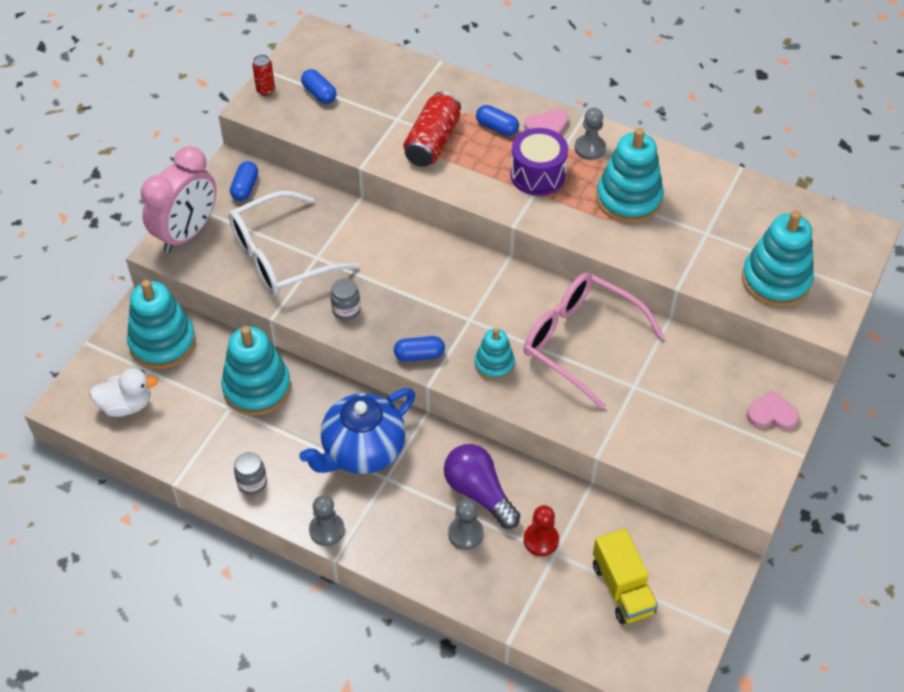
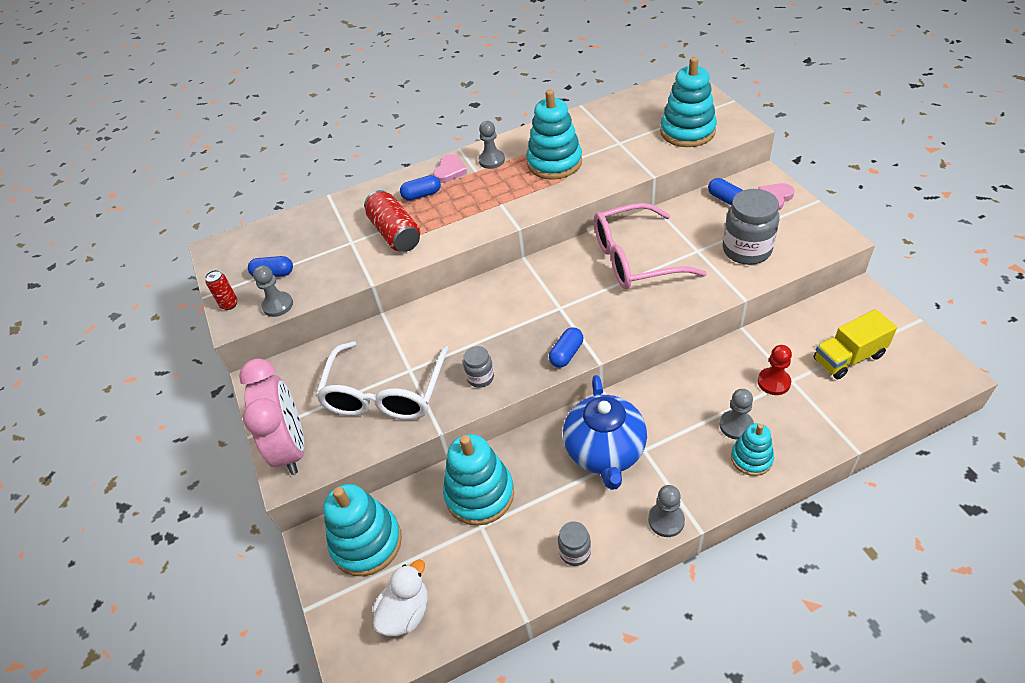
camera: 45 degrees left, 5 degrees down
(245, 188) = (291, 381): blue capsule -> blue capsule (725, 199)
(289, 122) = (278, 305): none -> grey pawn
(479, 492) = (703, 397): purple light bulb -> none
(494, 364) = (614, 314): turquoise stacking toy -> turquoise stacking toy (751, 458)
(538, 175) = (487, 195): purple drum -> none
(622, 588) = (848, 357): yellow truck -> yellow truck turned 135 degrees clockwise
(668, 426) = (746, 250): none -> grey jar

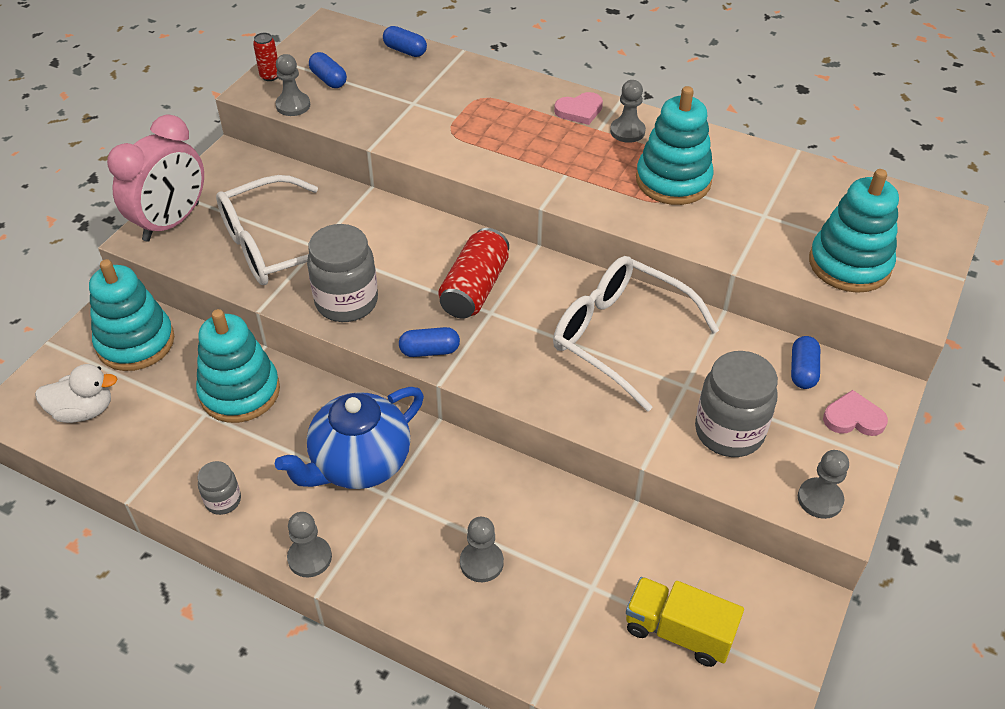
camera: 45 degrees right, 0 degrees up
(395, 233) = (451, 125): red can -> red can (475, 288)
(422, 195) = (523, 111): blue capsule -> blue capsule (405, 51)
(480, 377) = (346, 302): grey jar -> grey jar, size x1.91
(634, 259) = (619, 336): pink glasses -> white glasses
(751, 458) = (445, 598): turquoise stacking toy -> none
(773, 382) = (575, 570): red pawn -> none
(821, 240) = (820, 499): none -> grey pawn

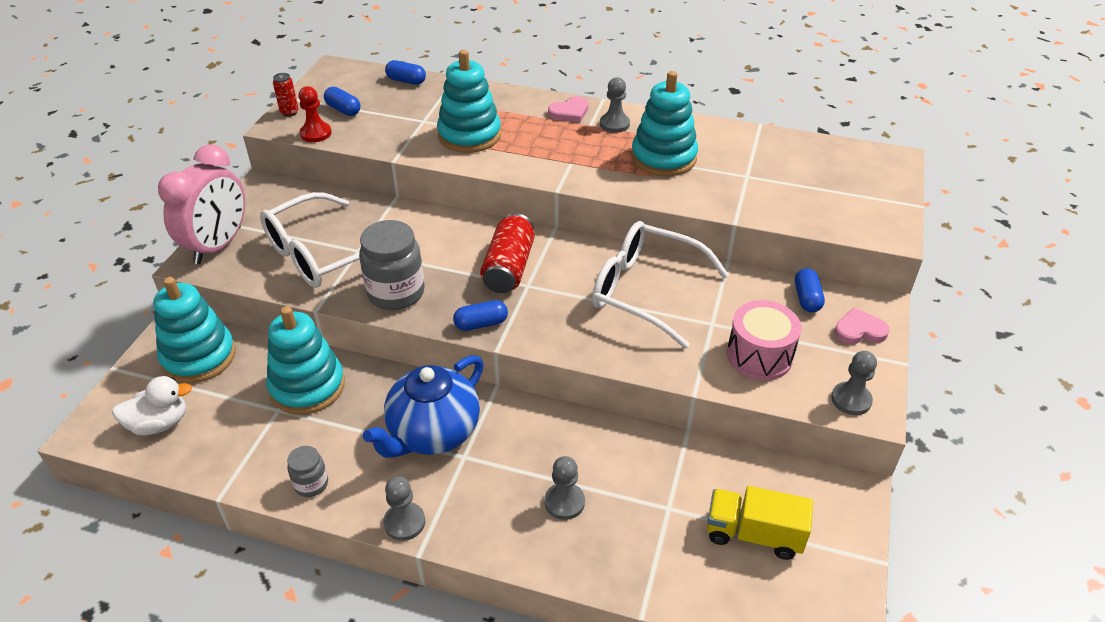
camera: 10 degrees left, 5 degrees down
(293, 105) = (316, 133): grey pawn -> red pawn
(729, 432) = (759, 356): grey jar -> pink drum
(849, 264) = (827, 205): turquoise stacking toy -> turquoise stacking toy (469, 135)

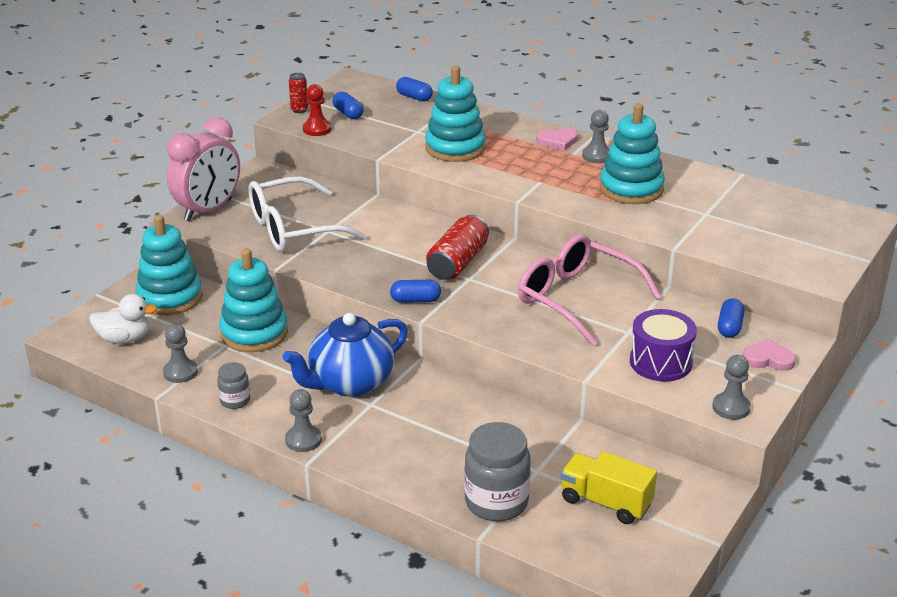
camera: 15 degrees right, 10 degrees down
(396, 293) = (349, 267): grey jar -> grey jar (496, 502)
(564, 502) = (445, 450): grey pawn -> grey pawn (180, 372)
(645, 291) = (576, 298): white glasses -> pink glasses
(759, 356) = (660, 362): pink drum -> purple drum

